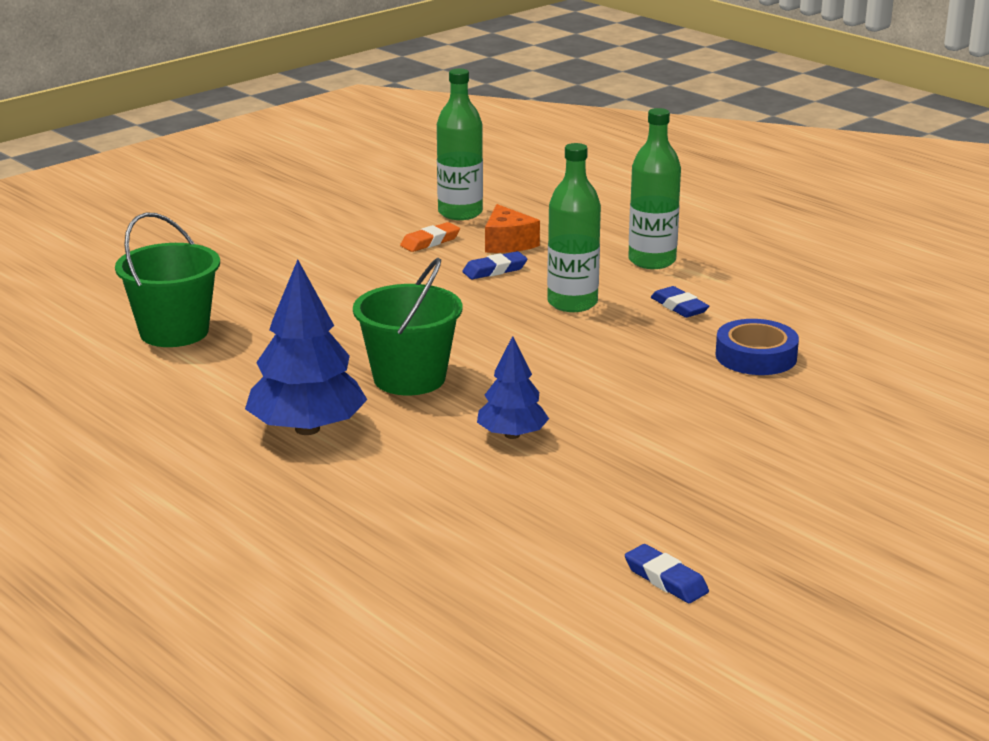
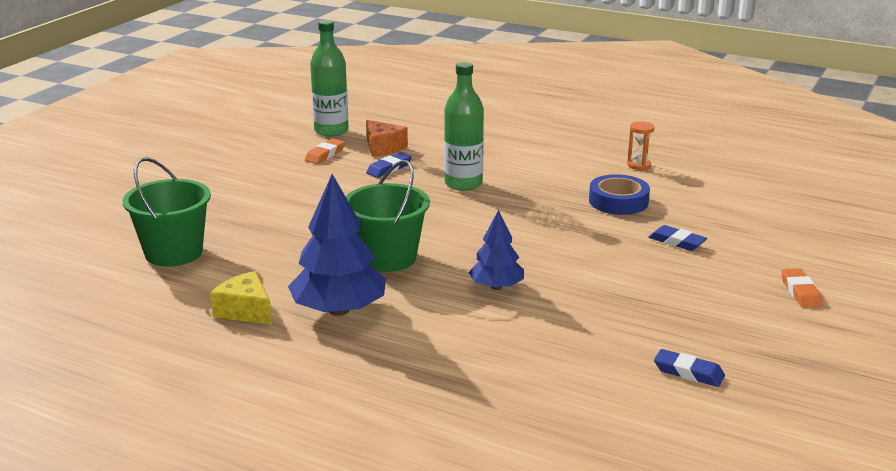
camera: 20 degrees left, 0 degrees up
(204, 410) = (245, 311): none -> yellow cheese
(652, 261) = (495, 146): green bottle -> none
(679, 307) = (539, 175): blue eraser -> blue eraser (677, 242)
(824, 314) = (639, 165): none -> orange hourglass
(903, 512) = (800, 292): none -> orange eraser

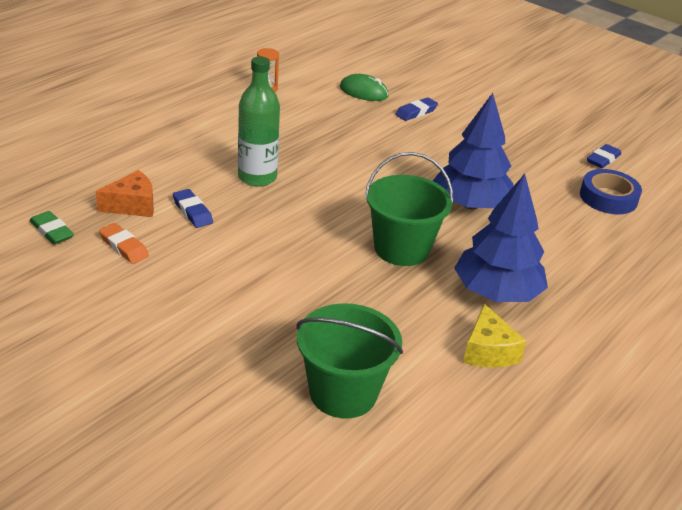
camera: 80 degrees left, 10 degrees up
(245, 311) = (488, 351): yellow cheese -> yellow cheese turned 60 degrees counterclockwise
(331, 131) = (52, 231): green bottle -> green eraser
(496, 287) = (470, 204): blue tree -> blue tree, size x1.68
(618, 201) = (334, 115): blue tape -> blue tape (608, 198)
(691, 210) = (363, 92): none -> green mouse
(800, 292) = (503, 93): orange eraser -> none

